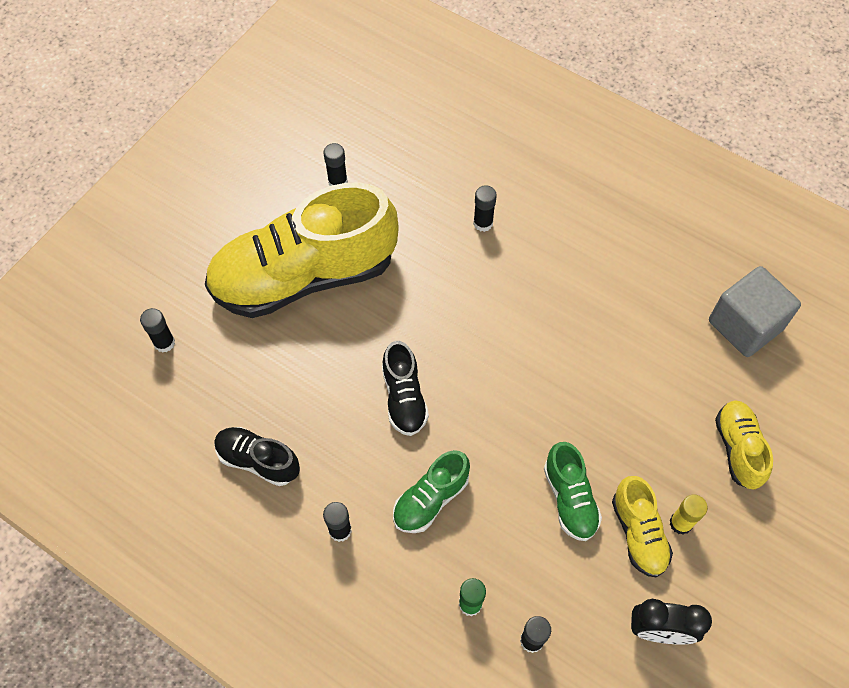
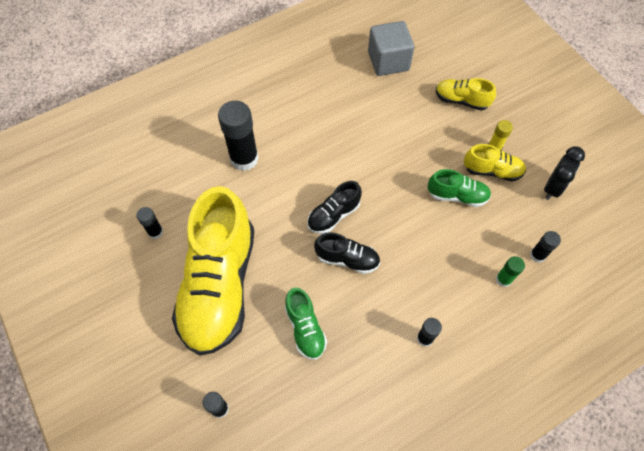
camera: 65 degrees left, 0 degrees up
(258, 460) = (350, 374): black shoe -> black shoe (333, 215)
(430, 499) = (425, 273): green shoe -> green shoe (305, 328)
(483, 223) = (244, 158): black glue stick -> black glue stick, size x1.98

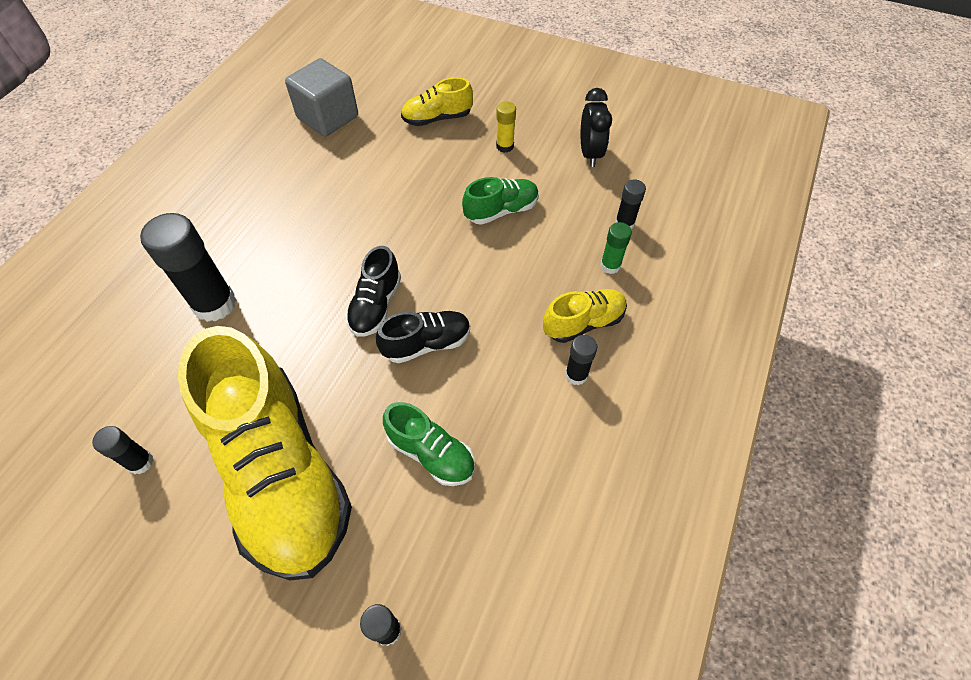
camera: 35 degrees left, 5 degrees down
(492, 171) = (519, 168): yellow shoe -> yellow shoe (583, 323)

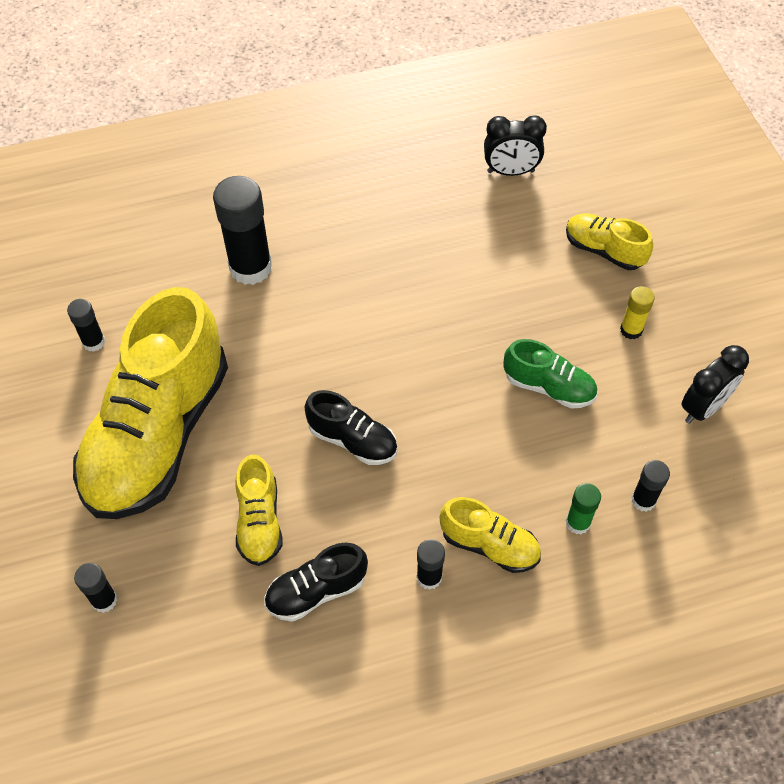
camera: 50 degrees right, 0 degrees up
(328, 117) = (510, 171): grey cube -> black clock
(376, 305) = (353, 374): black shoe -> black shoe (316, 591)
(431, 453) = (259, 522): green shoe -> yellow shoe

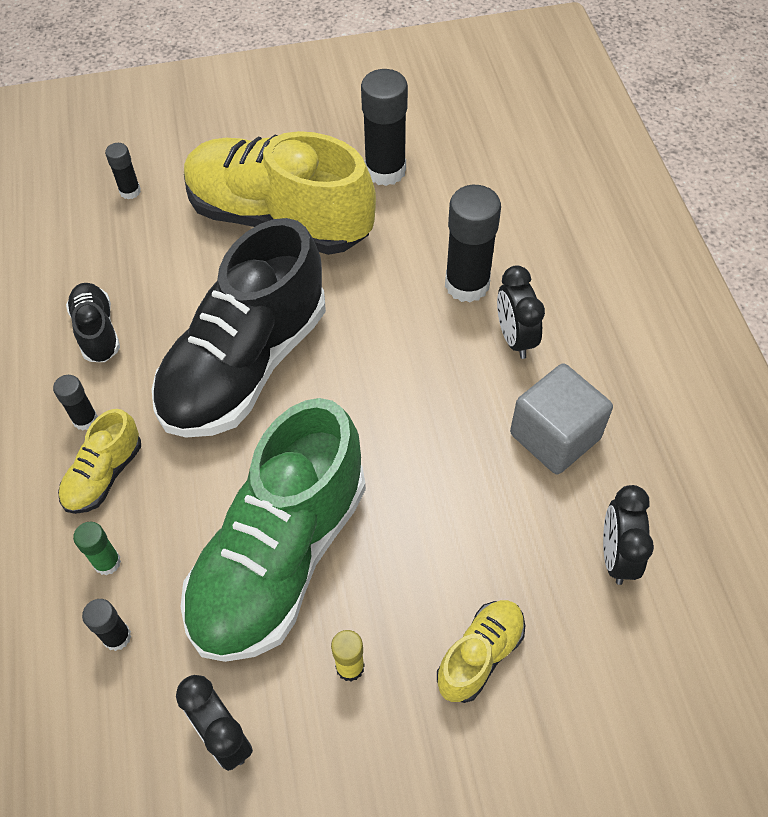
camera: 95 degrees right, 0 degrees up
(93, 342) = (385, 170): black glue stick -> black glue stick, size x1.98
(259, 522) = (175, 291): yellow shoe -> none
(312, 232) = (514, 338): none -> black clock
(353, 440) = (245, 365): black shoe -> black shoe, size x2.25
(410, 206) = (555, 436): none -> grey cube
(549, 387) = (280, 557): green shoe -> green shoe, size x2.25

